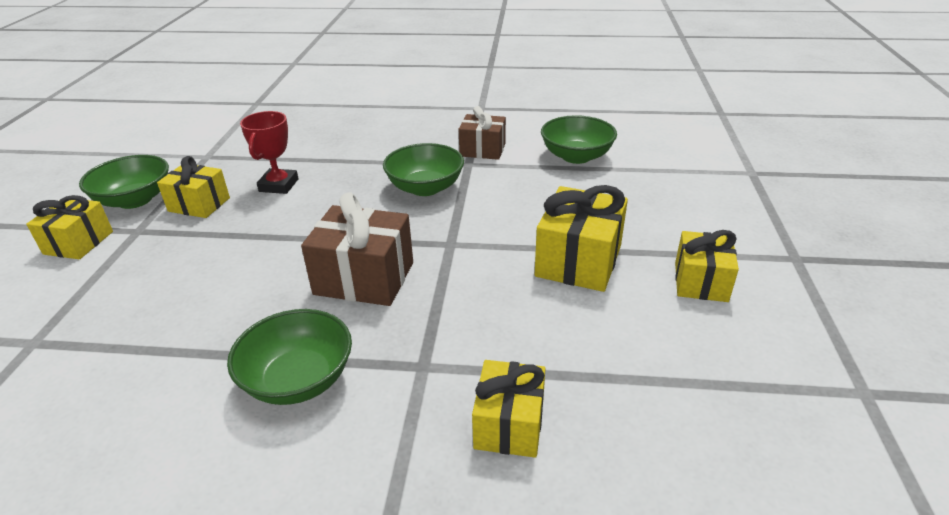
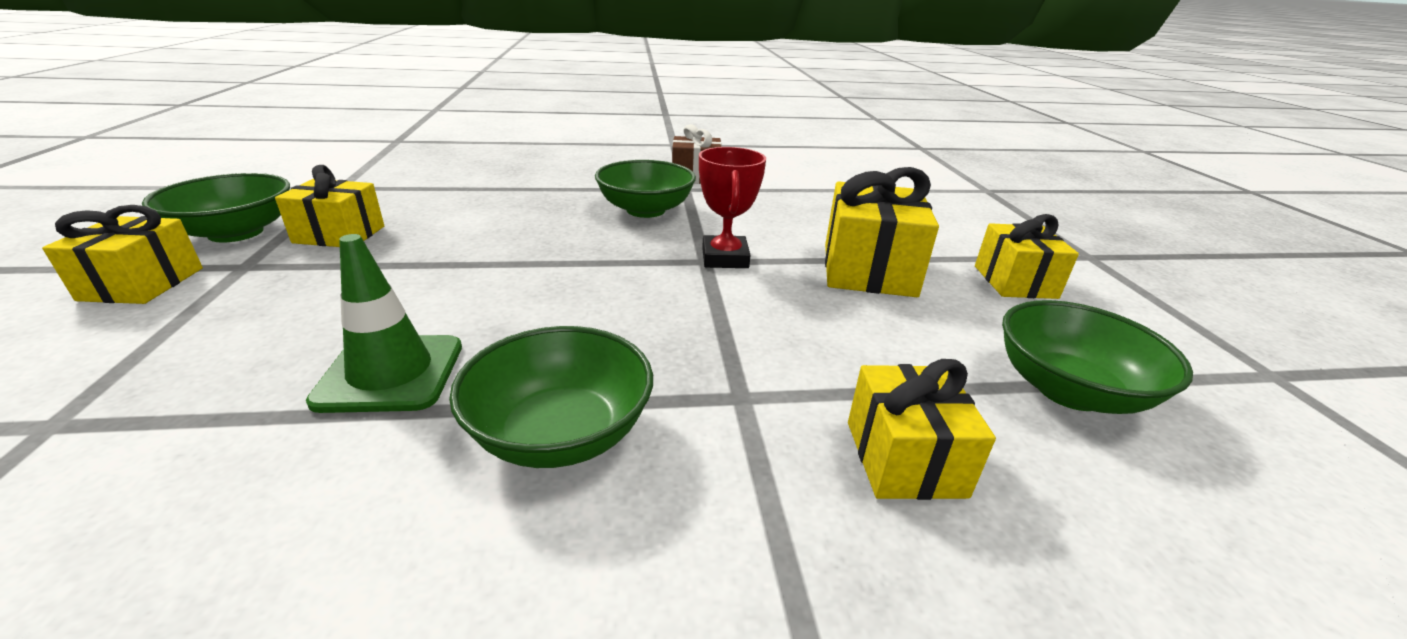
camera: 15 degrees left, 5 degrees down
(210, 325) = (391, 373): none -> green traffic cone
(279, 185) = (451, 212): red trophy -> red trophy (725, 258)
(364, 278) = (609, 301): brown gift -> none
(576, 156) = (802, 180): green bowl -> green bowl (1069, 390)

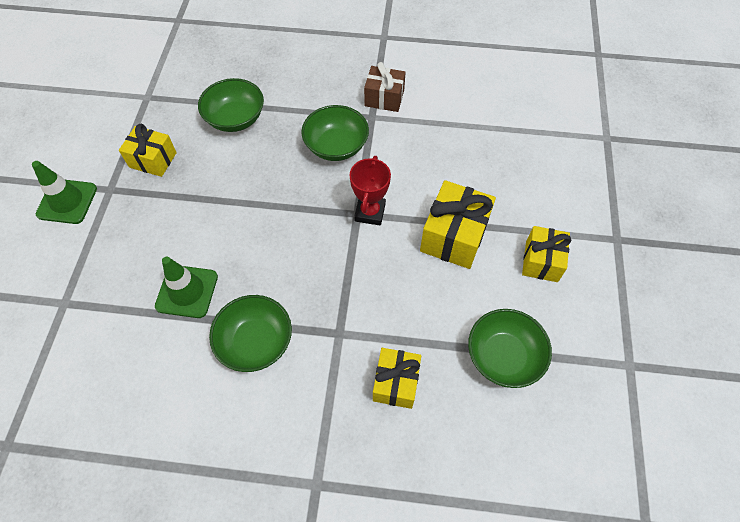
camera: 15 degrees right, 30 degrees up
(142, 284) = (67, 201): yellow gift -> green traffic cone
(236, 233) = (99, 152): green bowl -> green bowl (235, 118)

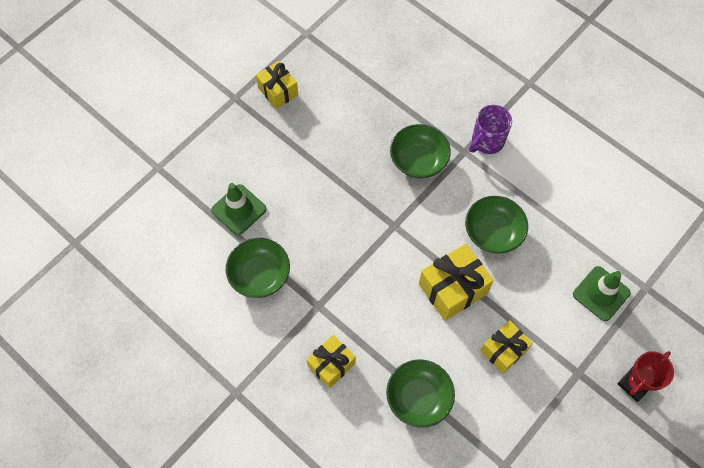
camera: 35 degrees right, 5 degrees up
(67, 201) = (201, 90): green traffic cone -> green traffic cone (601, 293)
(235, 118) = (359, 91): green bowl -> green bowl (493, 233)
(370, 212) = (404, 230): red trophy -> red trophy (634, 384)
(384, 98) = (487, 141): brown gift -> purple mug

